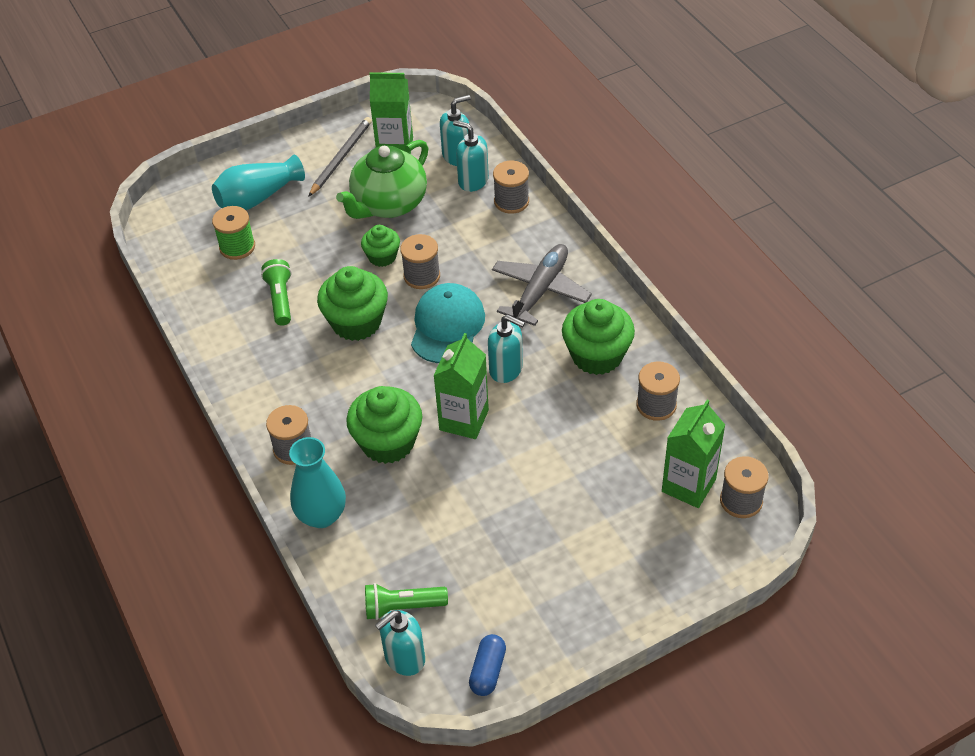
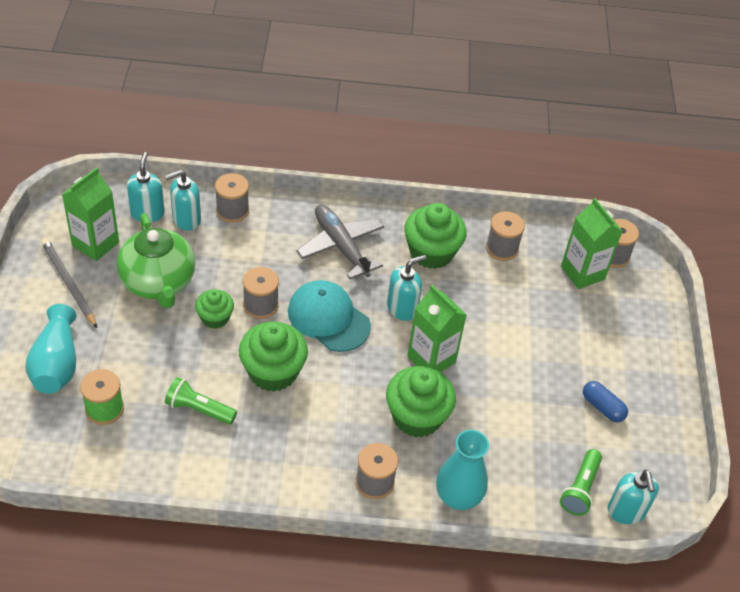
camera: 65 degrees left, 0 degrees up
(488, 671) = (666, 467): blue capsule -> blue capsule (602, 407)

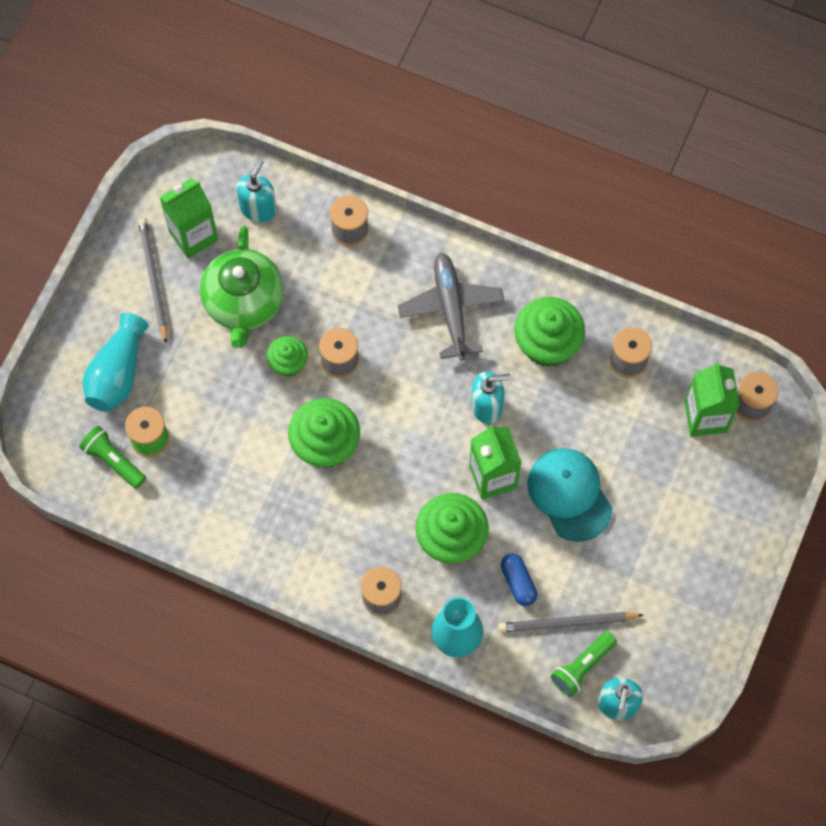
camera: 25 degrees right, 20 degrees up
(186, 219) = (296, 228): turquoise soap dispenser -> none
(199, 409) = (239, 466): green flashlight -> green flashlight (113, 461)
(328, 318) = (404, 396): turquoise cap -> turquoise cap (569, 494)
(549, 456) = (567, 623): none -> grey pencil
(602, 407) = (648, 585): blue capsule -> blue capsule (518, 582)

